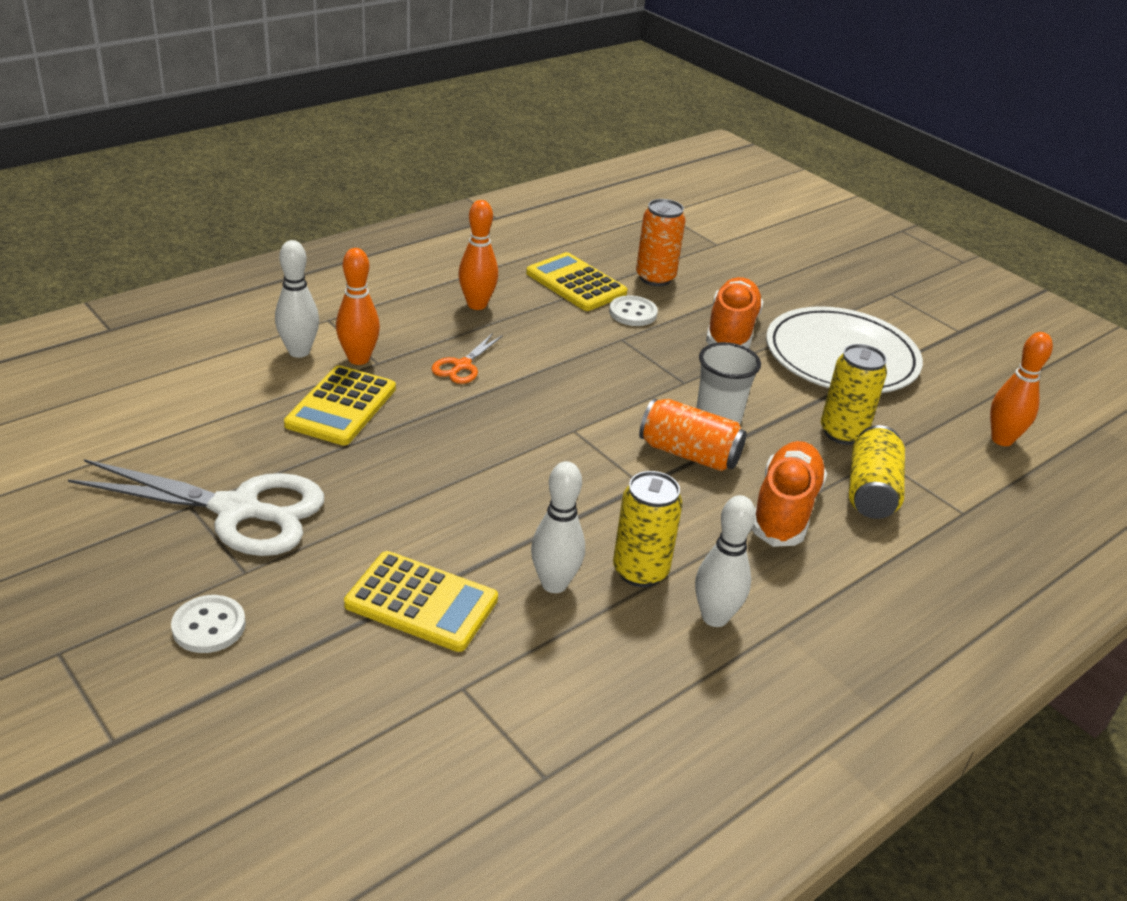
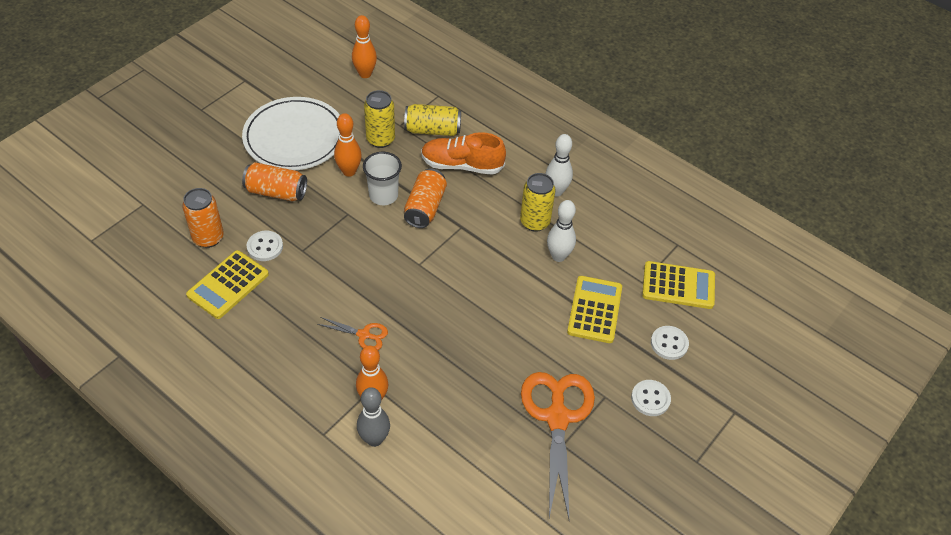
camera: 100 degrees left, 15 degrees up
(237, 510) = (557, 417): white scissors -> orange scissors
(299, 351) = (374, 439): white bowling pin -> grey bowling pin
(307, 686) = (669, 343): none -> white button
(341, 406) = (434, 393): yellow calculator -> yellow calculator (678, 286)
(477, 305) = (276, 342): orange bowling pin -> orange bowling pin (349, 171)
(731, 331) = (276, 192): orange shoe -> orange can

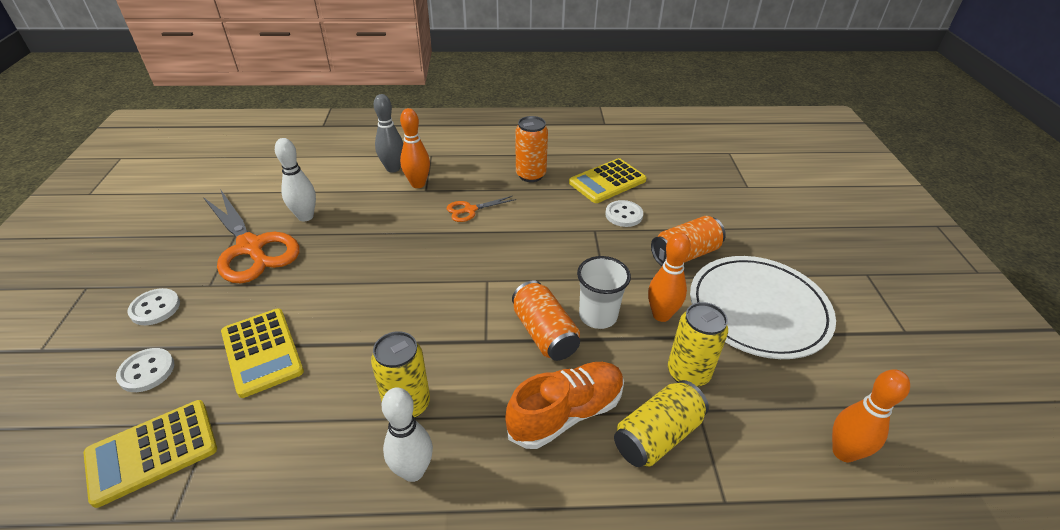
camera: 140 degrees right, 10 degrees down
(208, 238) = (669, 196): orange can -> orange can (530, 175)
(228, 285) = (607, 181): yellow calculator -> yellow calculator turned 120 degrees counterclockwise
(558, 256) = (345, 382): white bowling pin -> white bowling pin (305, 216)

